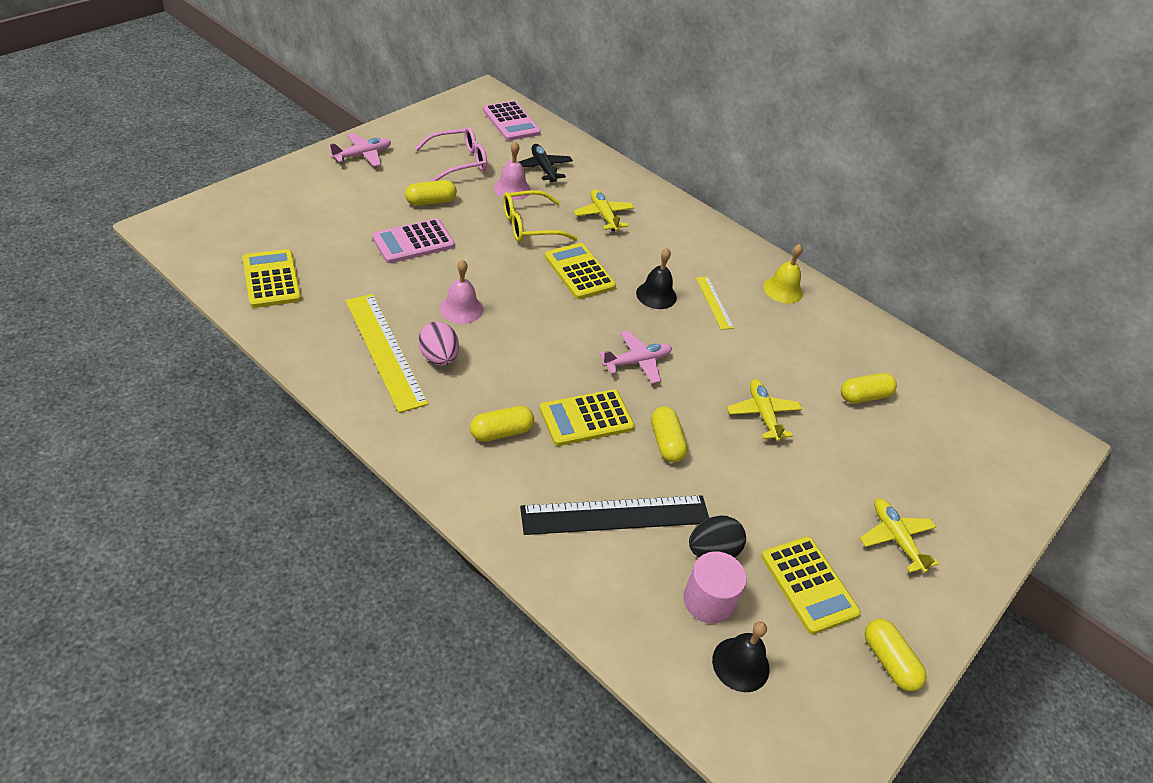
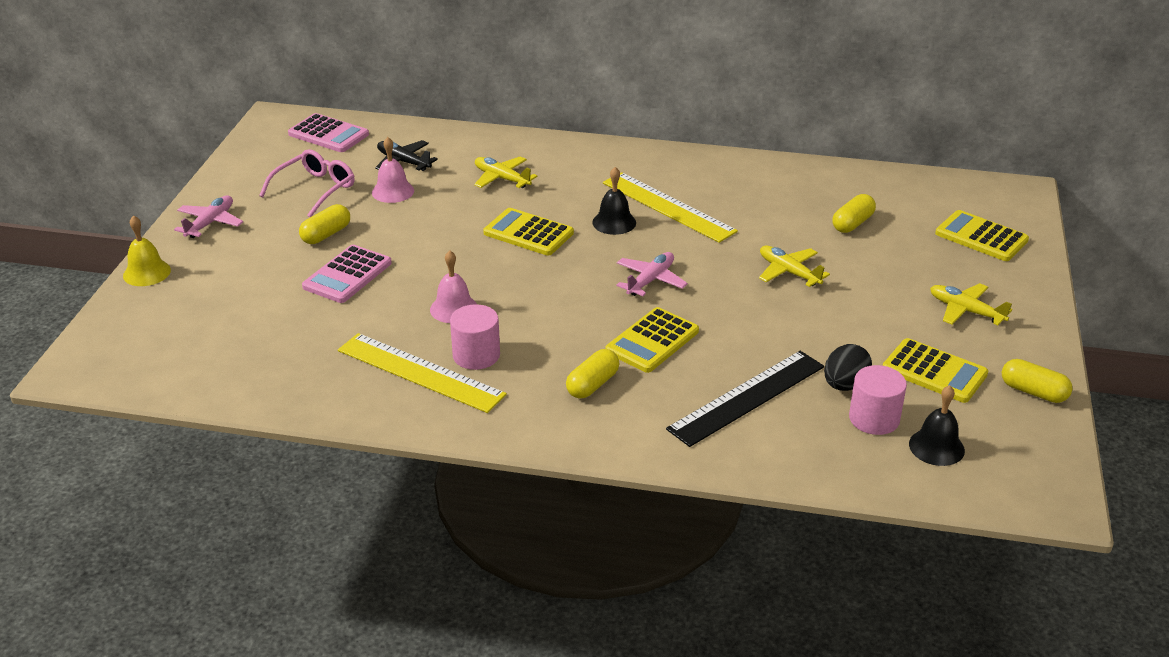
camera: 25 degrees left, 10 degrees down
(272, 279) = (242, 365): yellow calculator -> yellow calculator (981, 237)
(439, 358) = (476, 355): pink egg -> pink cylinder
(529, 226) = (443, 215): yellow glasses -> none
(666, 442) = (734, 328): yellow capsule -> none
(714, 302) = (668, 207): yellow ruler -> yellow ruler, size x1.93
(783, 290) = (714, 173): yellow bell -> yellow bell (147, 273)

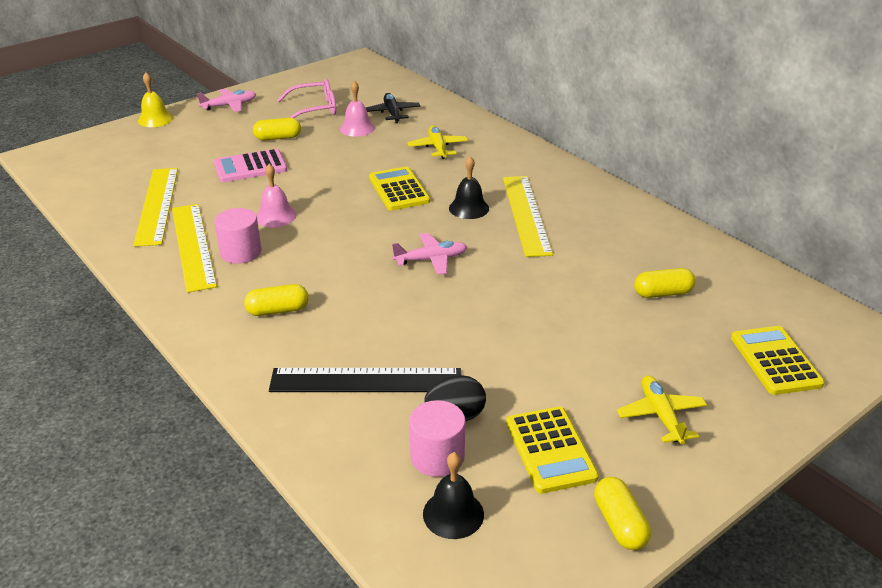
camera: 40 degrees right, 0 degrees up
(314, 355) = (157, 205): none -> yellow ruler
(328, 134) = (374, 80): pink calculator -> none
(652, 341) = (364, 302): yellow calculator -> none
(789, 272) = (547, 304): yellow plane -> none

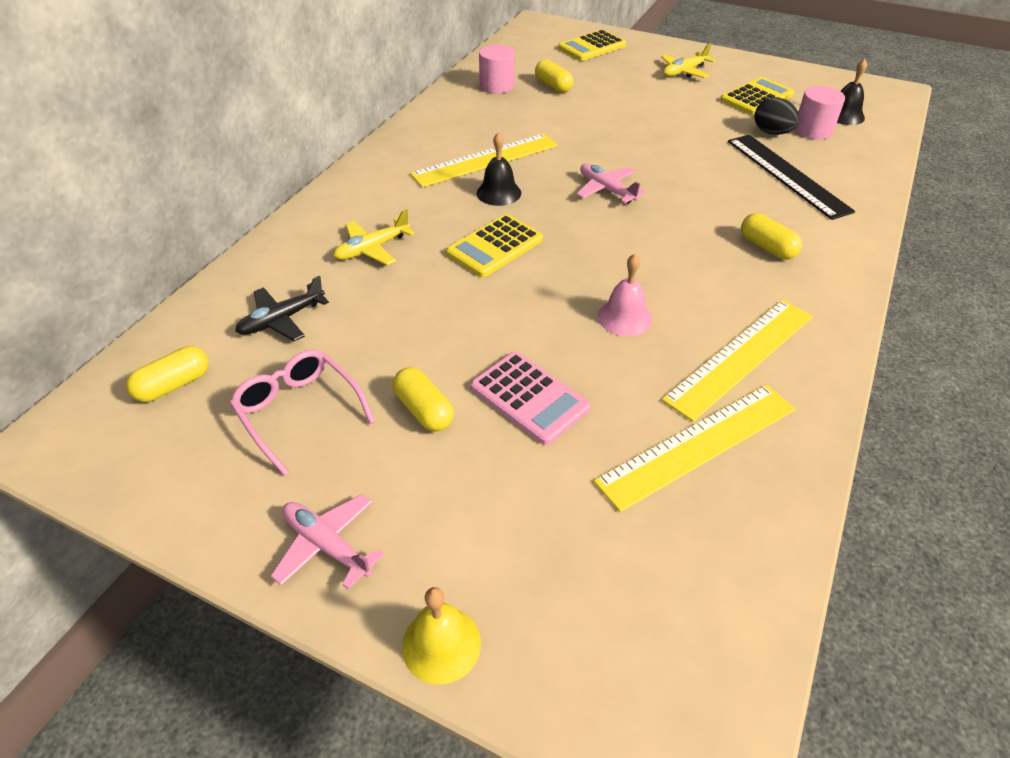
camera: 115 degrees left, 10 degrees up
(241, 252) = (713, 312): pink cylinder -> pink cylinder (497, 86)
(357, 128) = (349, 337): pink bell -> none
(619, 523) = (781, 72): yellow capsule -> yellow capsule (174, 385)

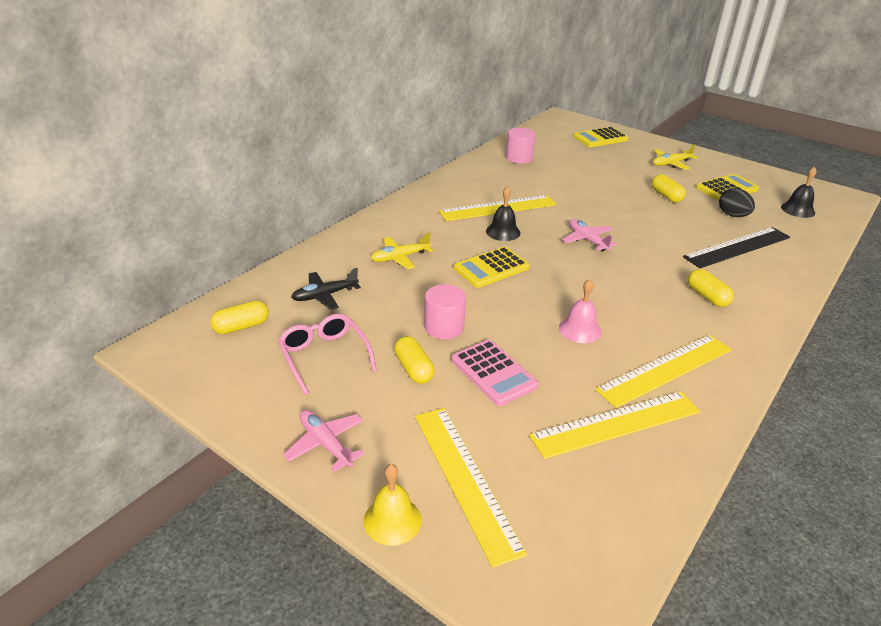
camera: 10 degrees right, 10 degrees down
(525, 562) = (465, 479): none -> yellow ruler
(553, 86) = (563, 163): yellow capsule -> yellow capsule (666, 196)
(787, 175) = (737, 247): black ruler -> black ruler turned 75 degrees clockwise
(813, 130) = (768, 217): pink cylinder -> pink cylinder (444, 327)

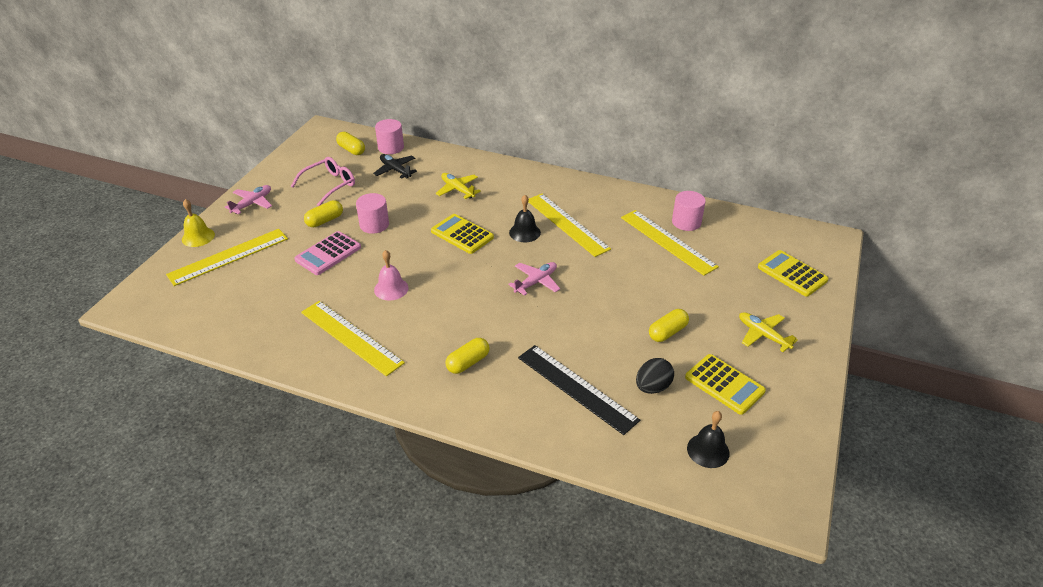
camera: 75 degrees right, 5 degrees up
(264, 292) = (391, 147): none -> pink cylinder
(616, 424) = (284, 314): yellow ruler -> yellow ruler (667, 241)

